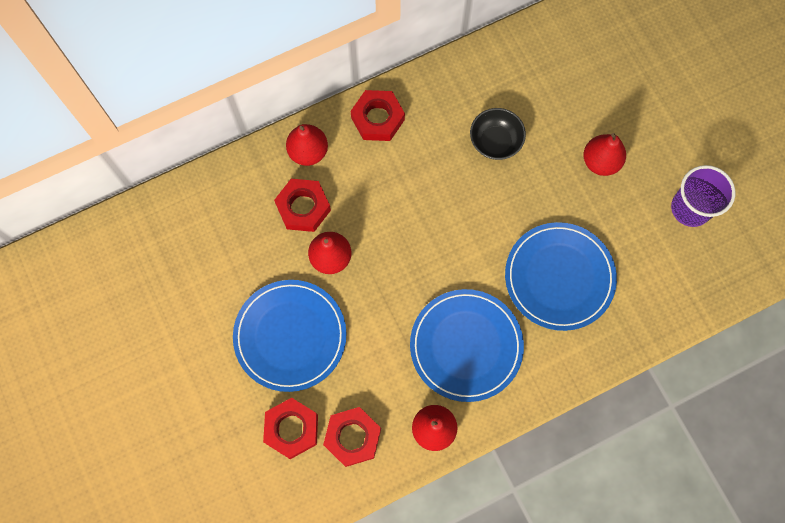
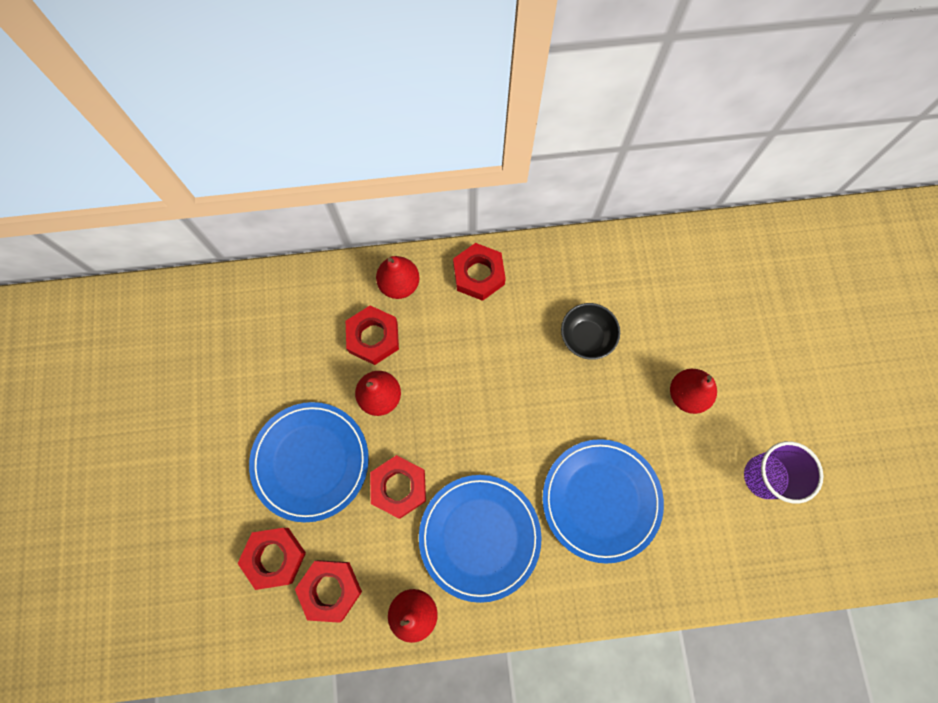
camera: 20 degrees right, 0 degrees up
(378, 330) = (399, 487): none -> red nut

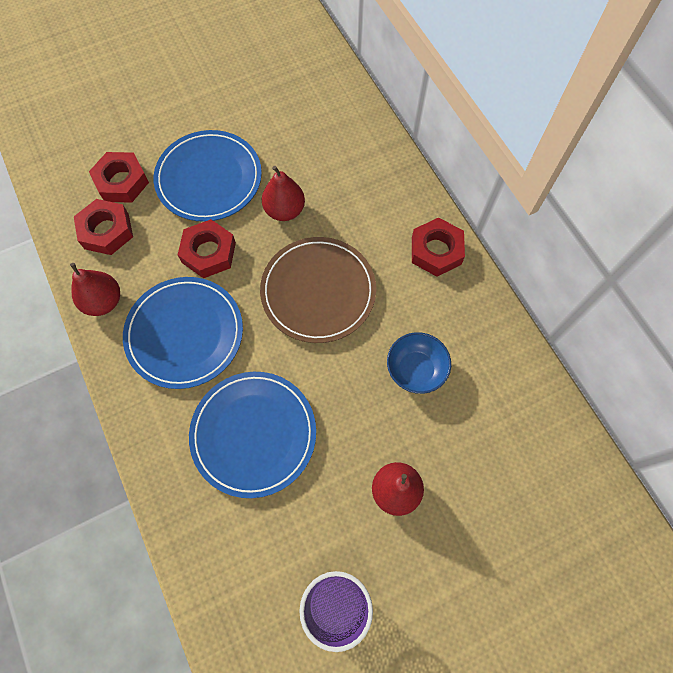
camera: 70 degrees right, 5 degrees down
(373, 337) = (336, 186): red nut -> none
(399, 284) = (395, 189): red pear -> none
(481, 394) = (318, 291): none -> brown plate
(586, 337) = (416, 369): black bowl -> blue bowl

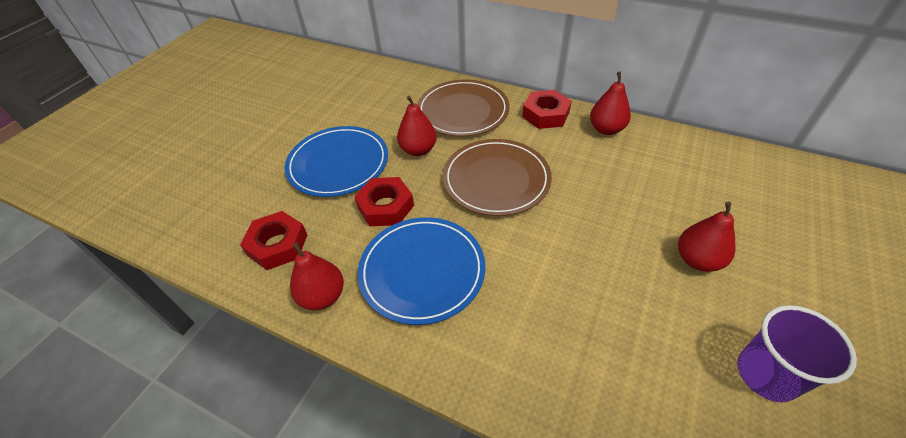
camera: 35 degrees left, 20 degrees down
(122, 182) = (261, 205): red nut -> none
(253, 434) = (556, 300): blue plate -> none
(364, 191) = (463, 111): none -> brown plate
(416, 369) = (614, 181): blue bowl -> none
(473, 310) = (606, 129): none -> red pear

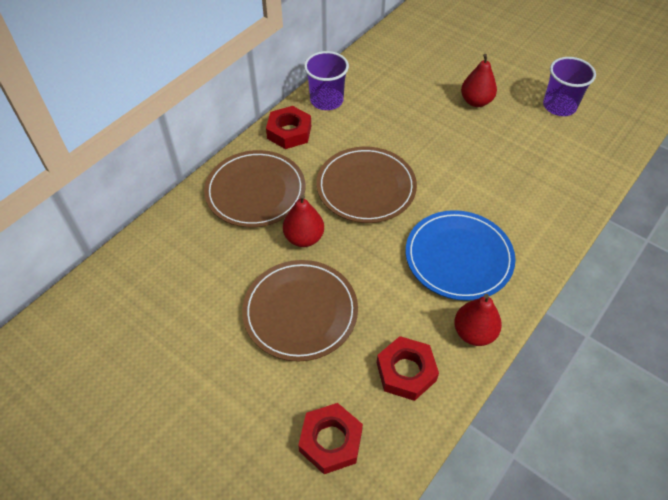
camera: 80 degrees left, 5 degrees up
(338, 164) = (300, 312): blue plate -> brown plate
(385, 206) = (377, 275): red nut -> red nut (331, 441)
(606, 129) = (326, 100): red pear -> purple cup

